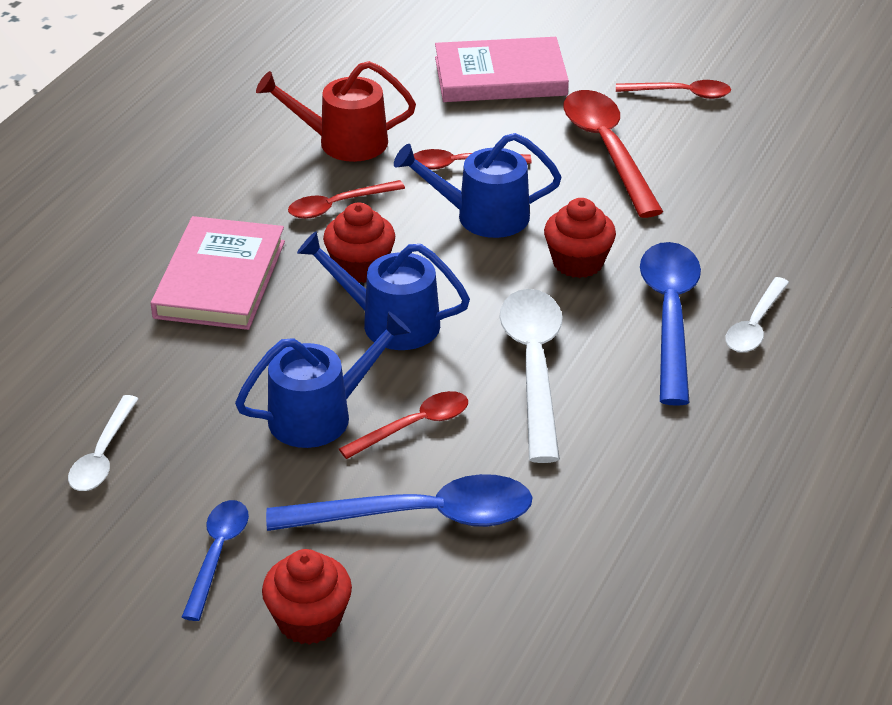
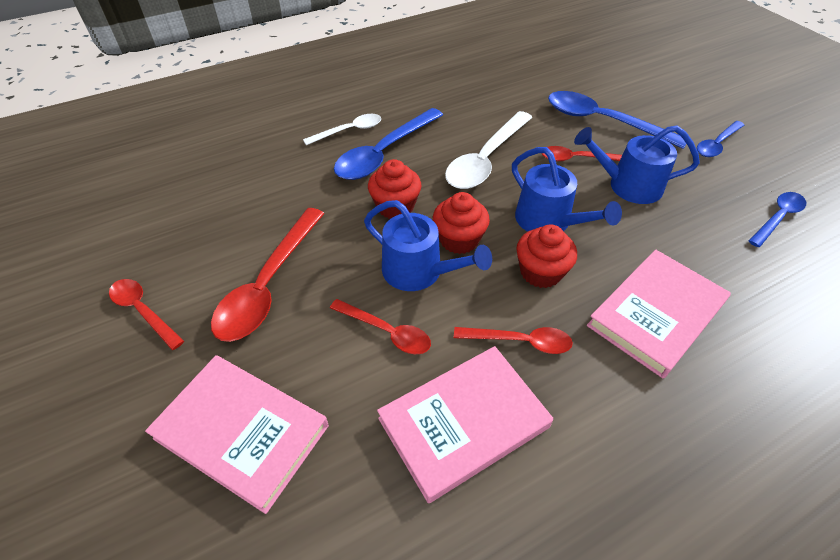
camera: 145 degrees left, 10 degrees up
(103, 455) = (777, 218): white spoon -> blue spoon
(309, 620) = (679, 106): red cupcake -> red cupcake (459, 240)
(343, 142) = (463, 423): red watering can -> pink book

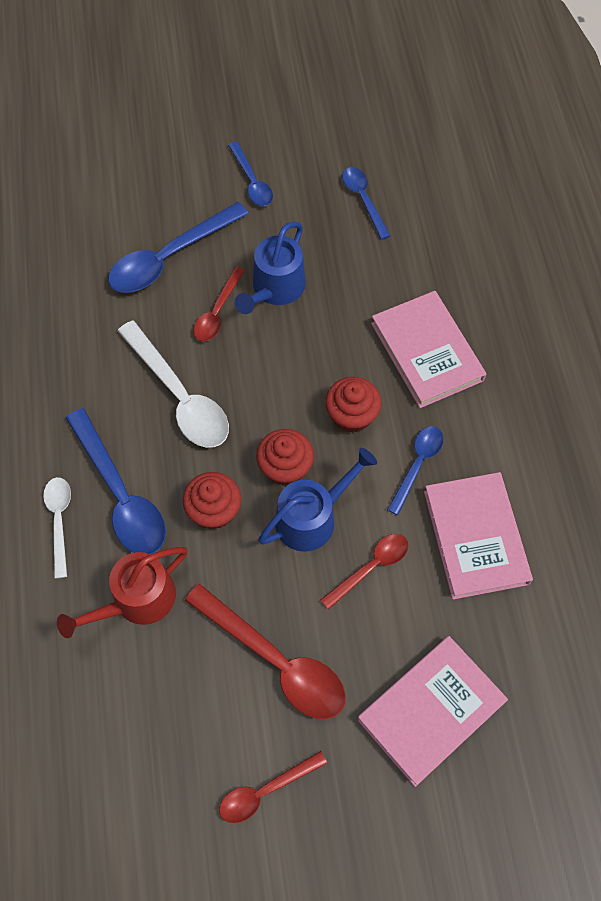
camera: 70 degrees left, 15 degrees up
(299, 185) = (137, 600): none -> red watering can
(520, 341) = (417, 465): red spoon -> blue spoon
(548, 221) = (293, 380): blue watering can -> none

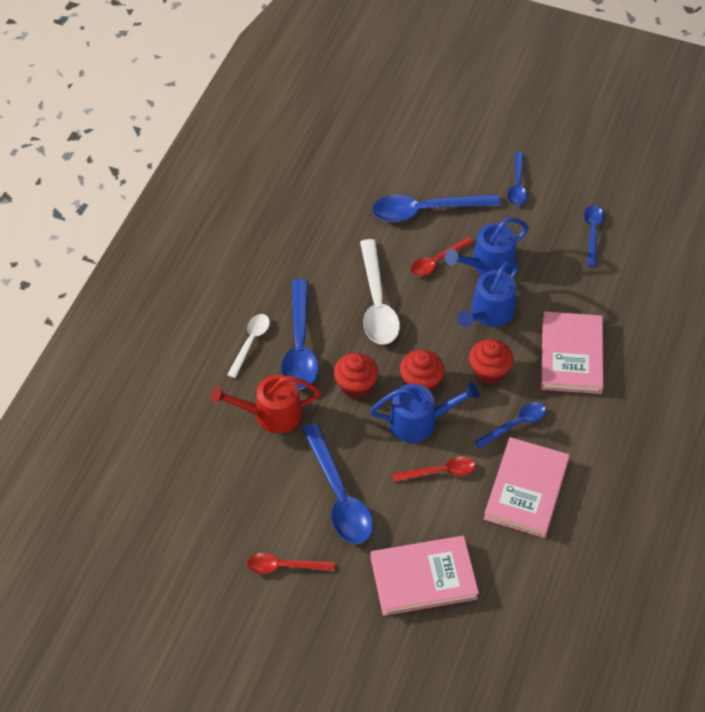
camera: 30 degrees right, 10 degrees down
(275, 660) = (339, 495): red spoon -> blue spoon
(311, 346) = (489, 313): none -> blue watering can

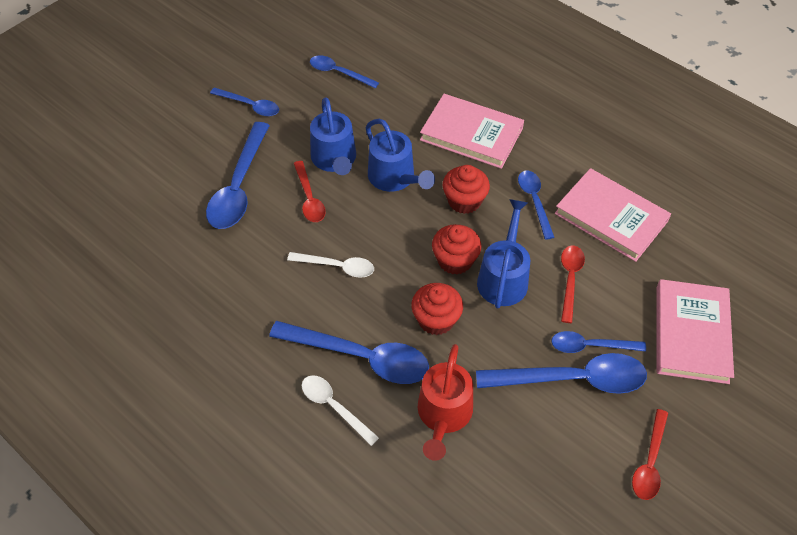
camera: 70 degrees left, 0 degrees up
(377, 303) = (337, 267): white spoon -> white spoon, size x0.57
(377, 502) = (590, 346): none -> blue spoon

